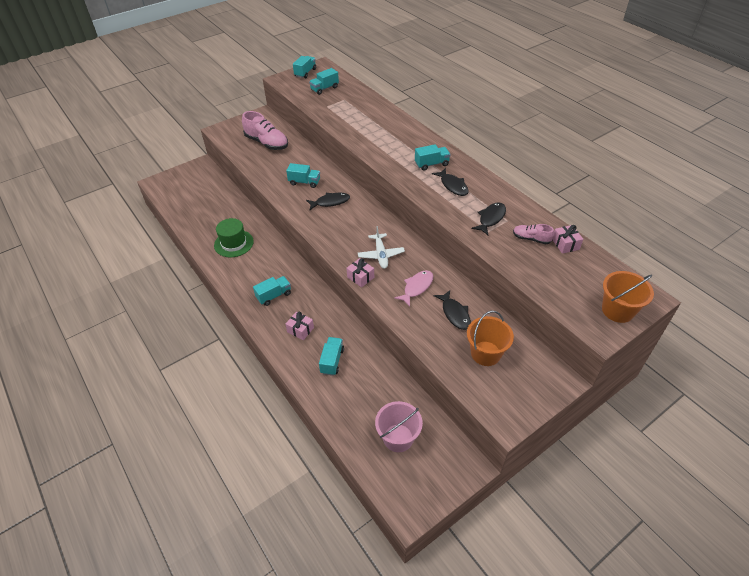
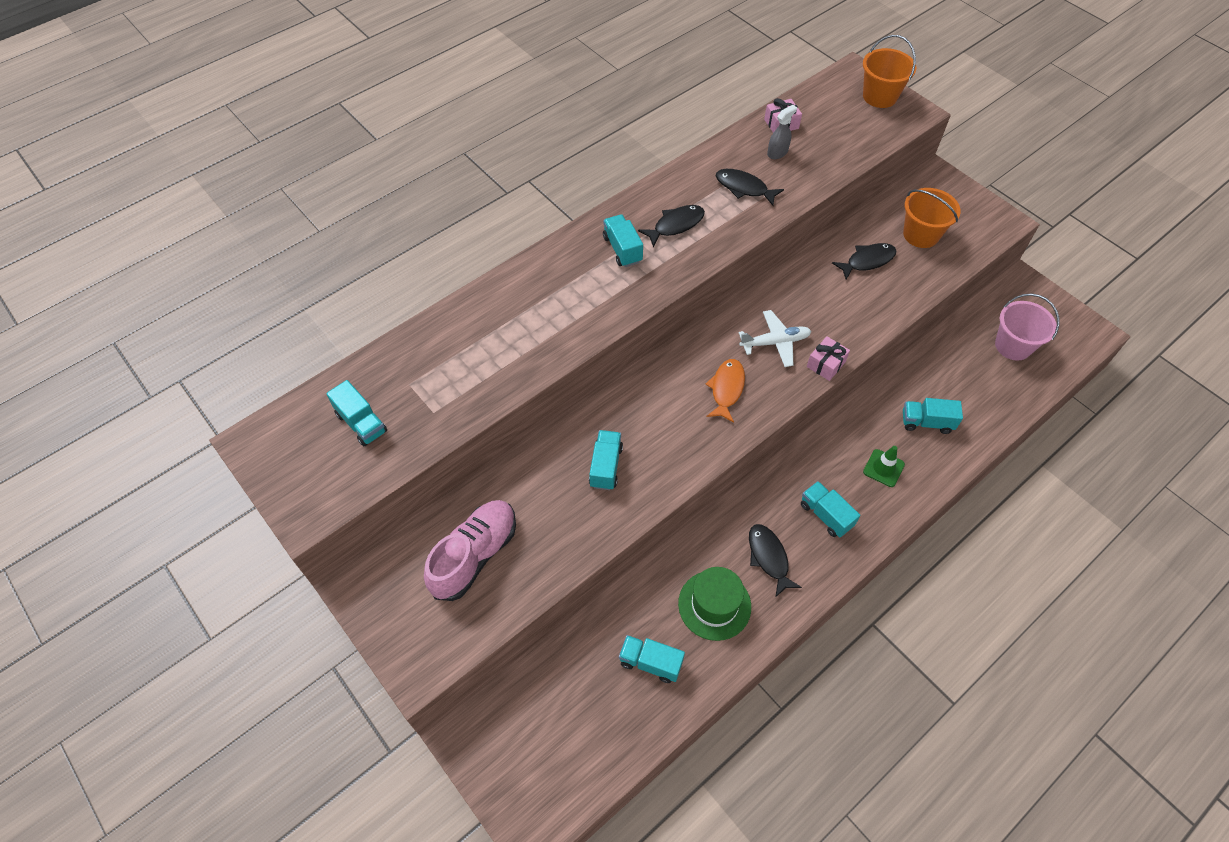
camera: 95 degrees left, 10 degrees up
(300, 330) = (883, 468): pink gift -> green traffic cone
(305, 73) = (283, 469): turquoise truck -> turquoise truck (650, 663)
(330, 202) = (659, 420): black fish -> black fish (768, 558)
(347, 230) = (726, 389): none -> orange fish
(416, 287) = (831, 300): pink fish -> none
(531, 239) = (777, 153): pink shoe -> grey spray bottle

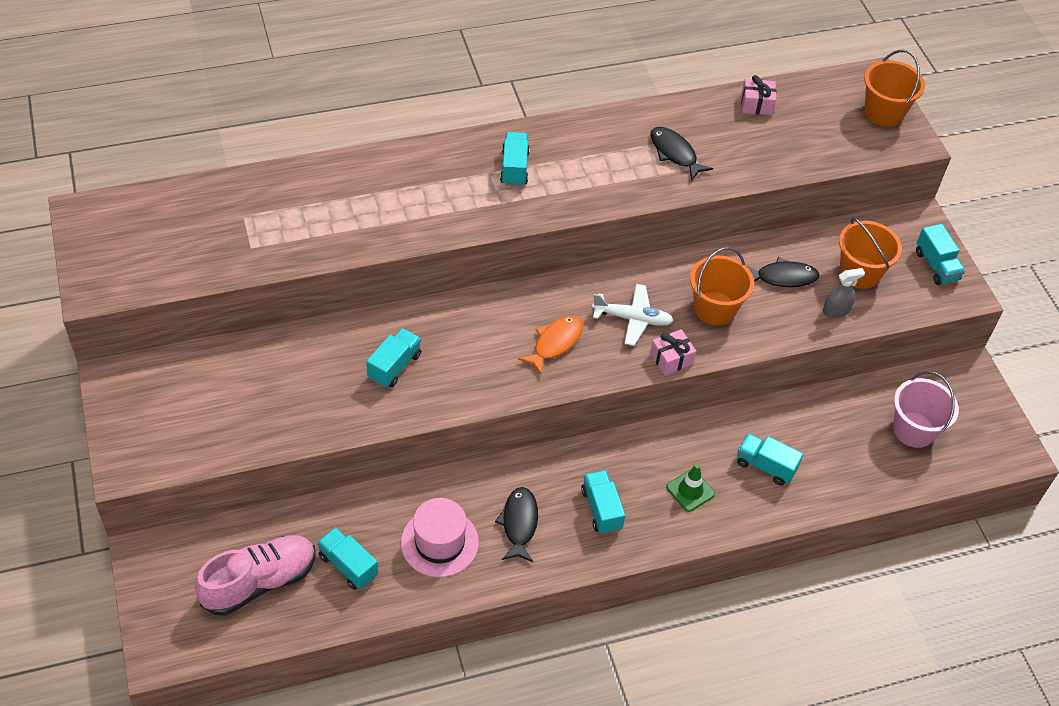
camera: 20 degrees right, 5 degrees down
(361, 423) = (183, 233): turquoise truck -> turquoise truck (936, 266)
(475, 555) = (229, 394): pink shoe -> pink shoe (260, 582)
(675, 225) = (581, 164): black fish -> none
(714, 605) = (439, 542): green hat -> pink hat
(777, 153) = (733, 131): grey spray bottle -> grey spray bottle (836, 310)
(832, 307) = (715, 308): none -> orange bucket

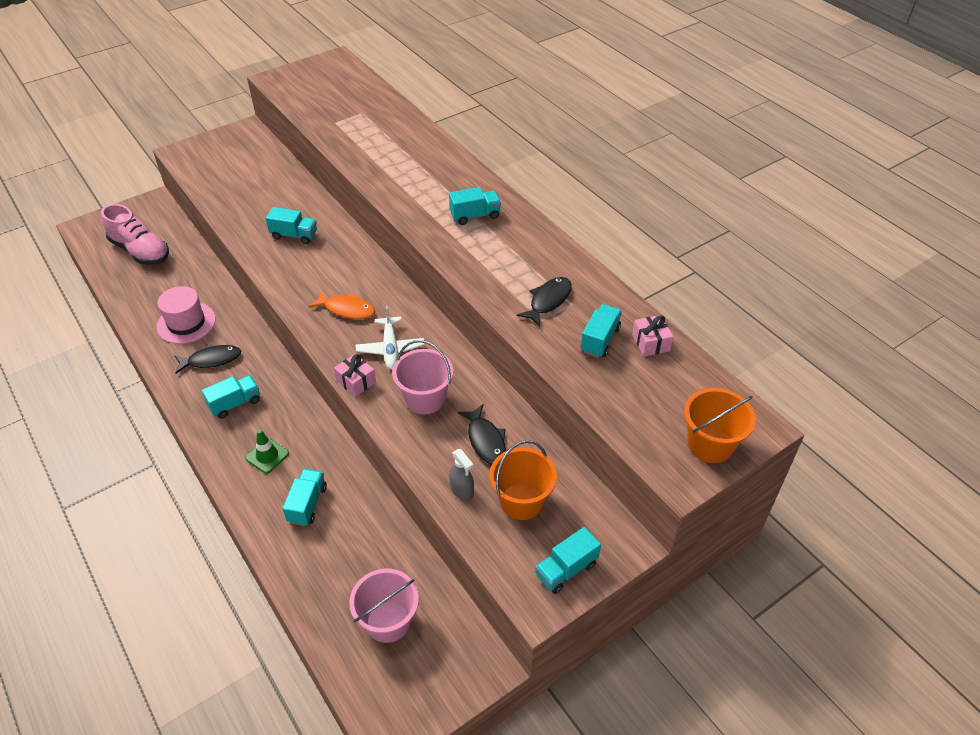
camera: 75 degrees right, 5 degrees down
(348, 566) = (159, 285): turquoise truck -> turquoise truck (600, 340)
(715, 308) = (425, 399): orange bucket -> pink bucket

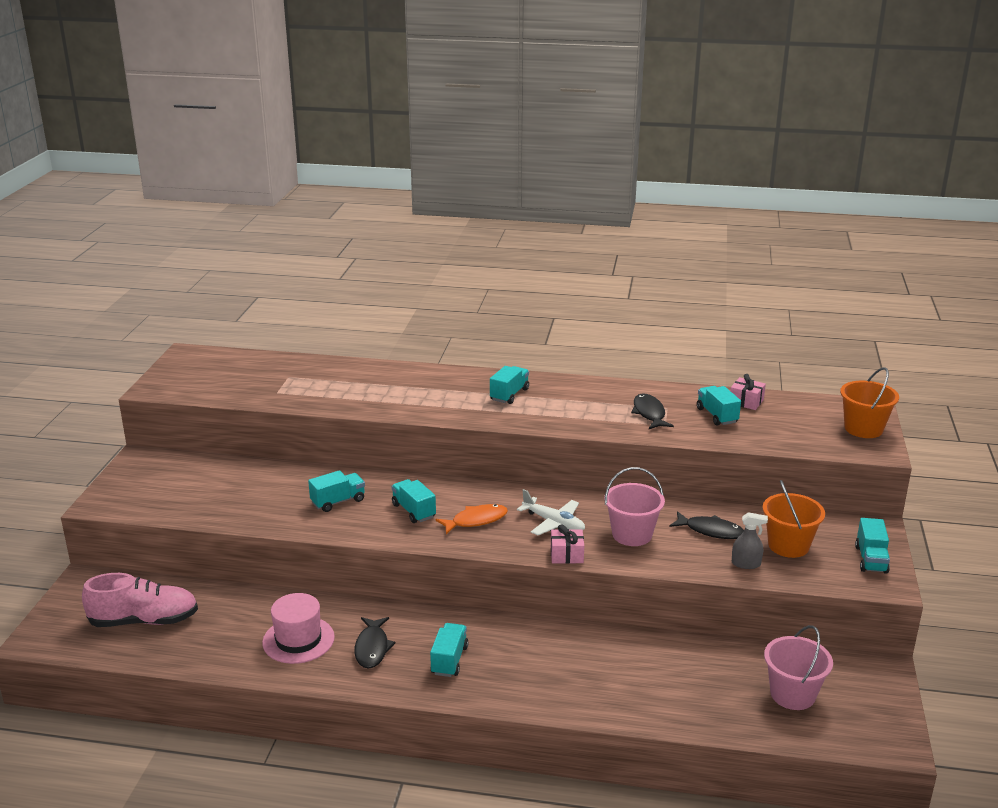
camera: 45 degrees left, 20 degrees down
(211, 360) = (372, 648): black fish -> black fish turned 150 degrees clockwise
(267, 456) = (538, 672): green traffic cone -> none
(307, 504) = (622, 676): turquoise truck -> turquoise truck (414, 511)

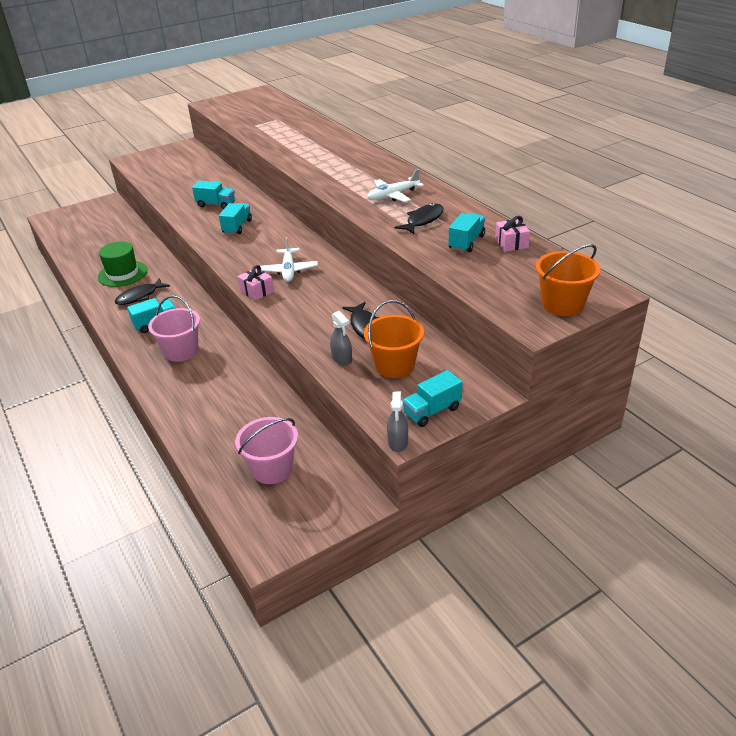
camera: 50 degrees right, 10 degrees up
(144, 621) = (92, 231): pink shoe -> none
(298, 640) = (122, 274): pink hat -> green hat
(476, 520) = (254, 247): orange fish -> none
(509, 394) = (364, 173): turquoise truck -> none
(580, 404) = (393, 196): none -> white plane
(632, 534) = (315, 301): pink bucket -> pink bucket (181, 351)
(894, 592) = (398, 442): none -> grey spray bottle

